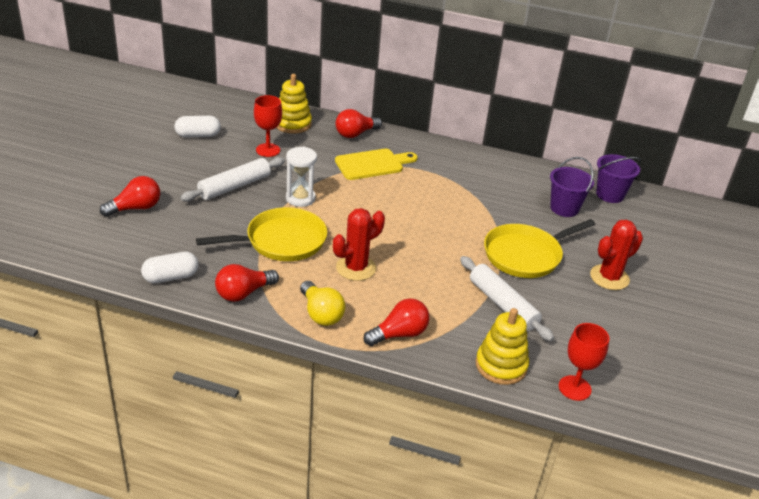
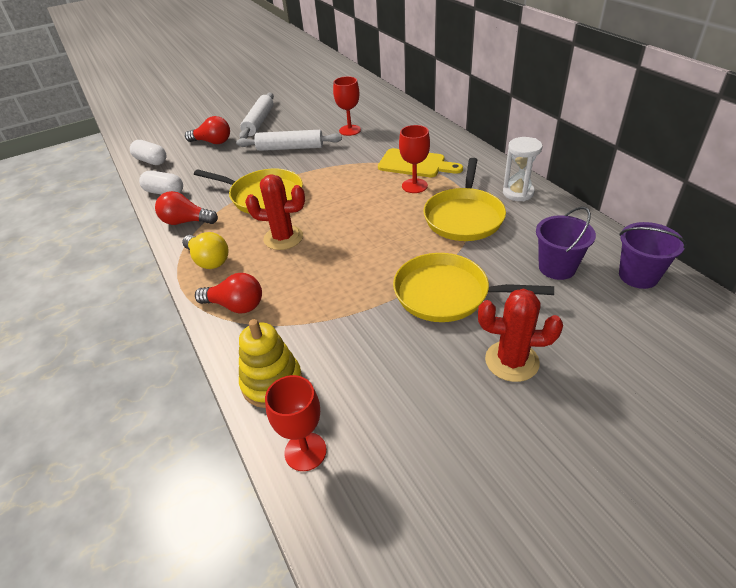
camera: 50 degrees right, 5 degrees up
(198, 135) = (318, 108): white capsule -> white capsule (151, 161)
(292, 124) = (395, 117): yellow stacking toy -> none
(300, 198) = (321, 171): white hourglass -> white hourglass (518, 193)
(321, 314) = (208, 260): yellow light bulb -> yellow light bulb turned 60 degrees counterclockwise
(355, 134) = (435, 137): red light bulb -> none
(397, 184) = (414, 186): none -> red goblet
(466, 195) = (464, 217): none -> yellow pan
(502, 305) = (356, 328): white rolling pin -> white rolling pin (259, 122)

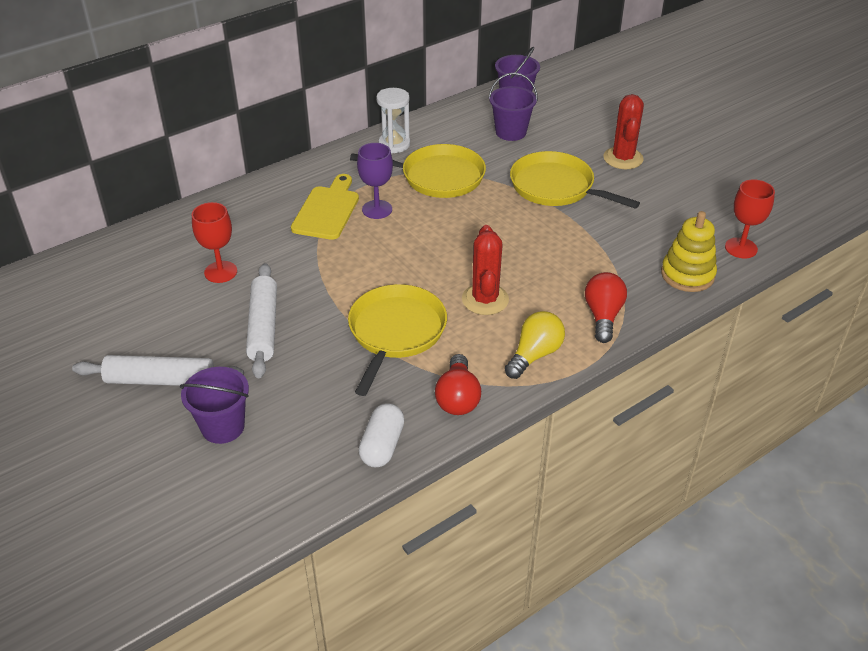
camera: 100 degrees left, 0 degrees up
(151, 161) = (277, 498): white capsule -> none
(212, 142) = (223, 427): red light bulb -> purple bucket
(414, 186) = (377, 209): red goblet -> purple goblet
(446, 294) = (555, 187): yellow pan -> yellow pan turned 120 degrees clockwise

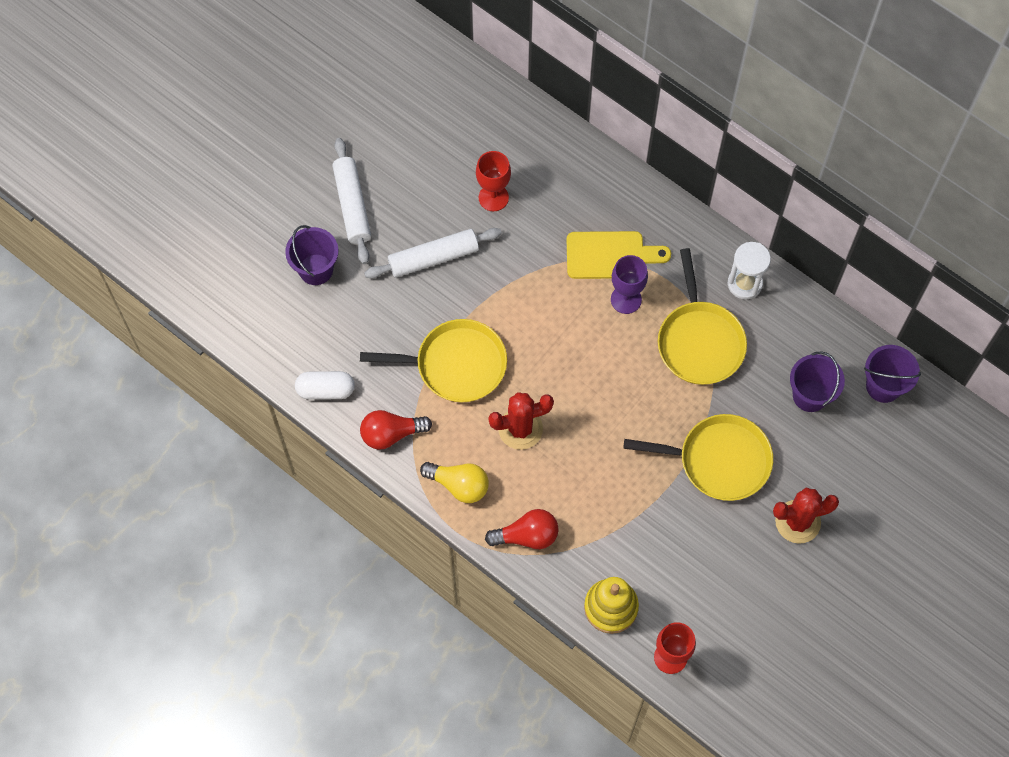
camera: 75 degrees right, 25 degrees up
(555, 187) = (719, 460): yellow pan -> yellow pan turned 75 degrees clockwise

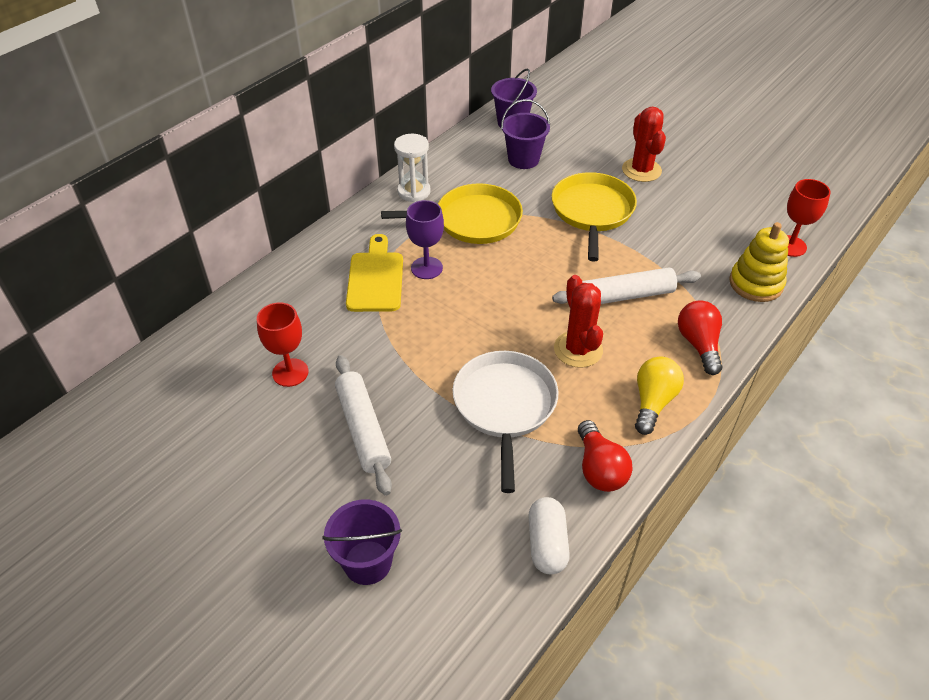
camera: 90 degrees left, 20 degrees down
(352, 205) = (275, 520): white rolling pin -> white rolling pin (625, 296)
(456, 365) = (504, 406): yellow pan -> white pan

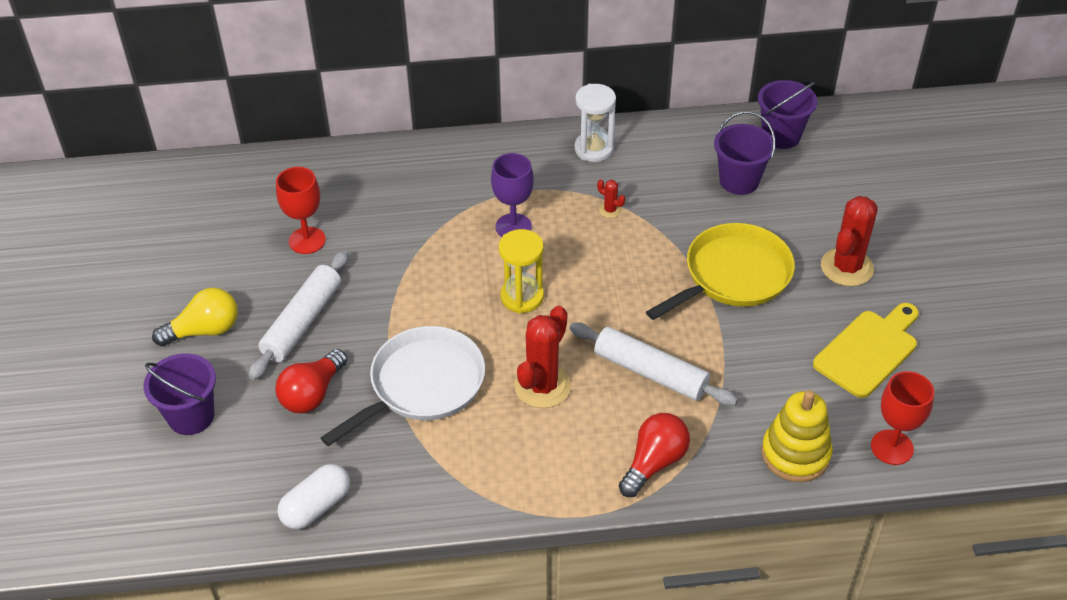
camera: 45 degrees right, 0 degrees up
(375, 278) = (461, 207): yellow cutting board -> yellow cutting board (868, 350)
(473, 220) = (610, 210): yellow pan -> red cactus
(491, 306) = (522, 297): none -> yellow hourglass
(599, 469) = (426, 489): red light bulb -> red light bulb (312, 394)
(653, 402) = (542, 476): yellow light bulb -> yellow light bulb (204, 330)

